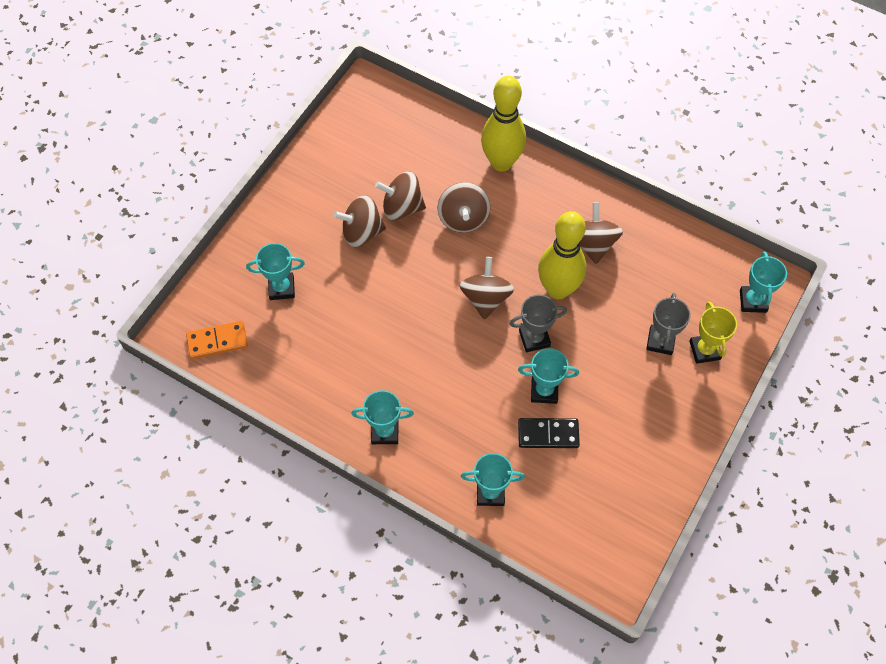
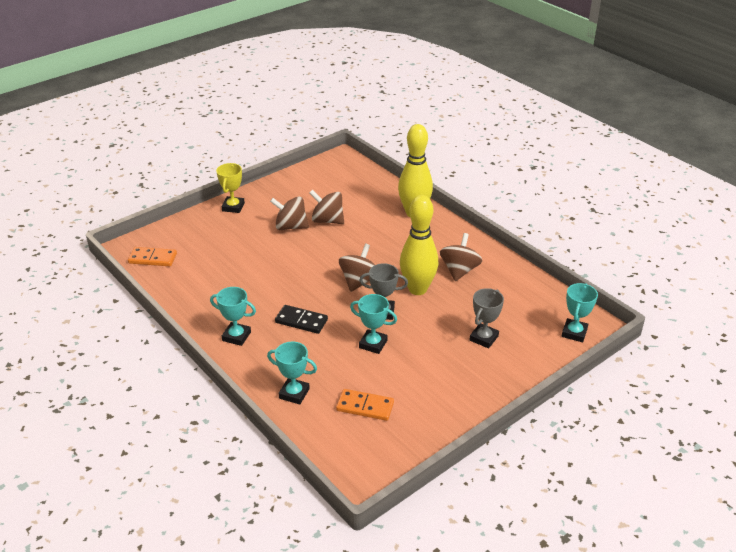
camera: 20 degrees right, 25 degrees down
(281, 288) = (216, 242): turquoise trophy -> none
(463, 218) = (368, 235): brown spinning top -> none
(548, 434) = (361, 370): black domino -> black domino (301, 321)
(574, 484) = (365, 406): none -> orange domino
(704, 350) = (518, 352): yellow trophy -> yellow trophy (233, 207)

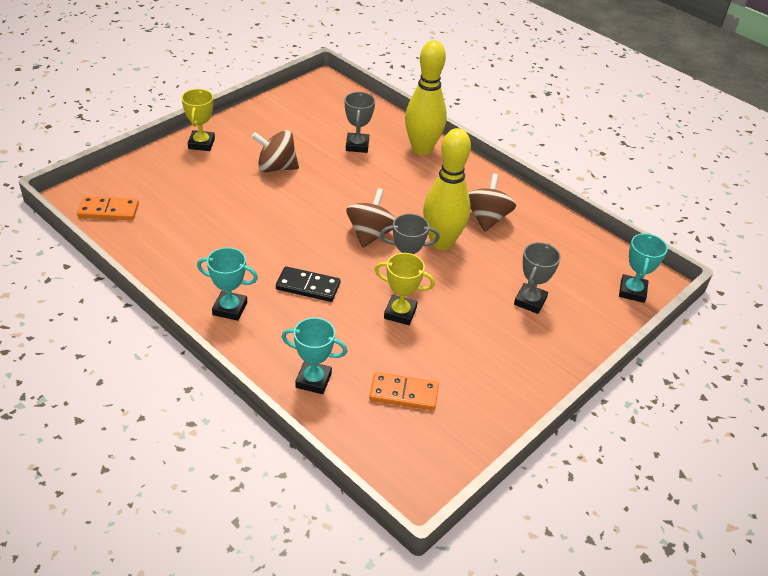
camera: 10 degrees left, 5 degrees up
(327, 220) = (320, 159): brown spinning top -> none
(360, 210) = (357, 145): none -> grey trophy
(373, 344) = (400, 313): turquoise trophy -> yellow trophy

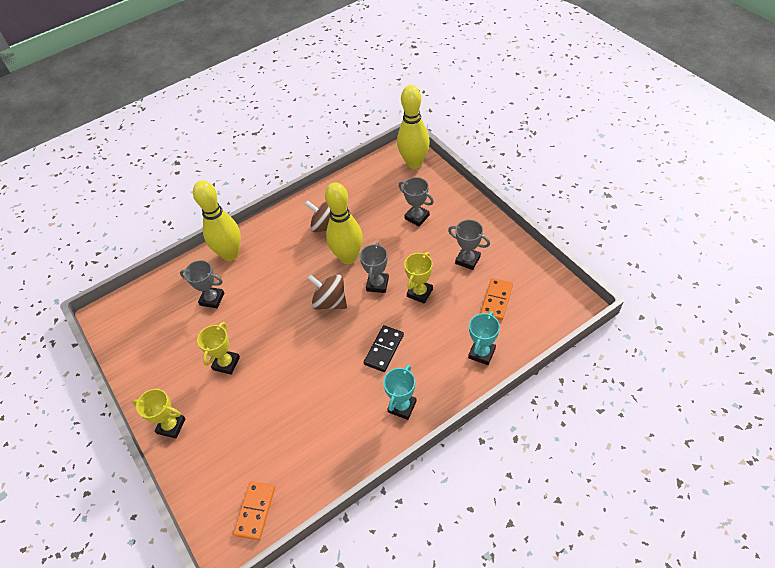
camera: 70 degrees left, 10 degrees up
(276, 167) = (226, 363): brown spinning top -> yellow trophy
(468, 359) = (467, 260): none -> grey trophy
(632, 291) = (414, 163): turquoise trophy -> yellow bowling pin

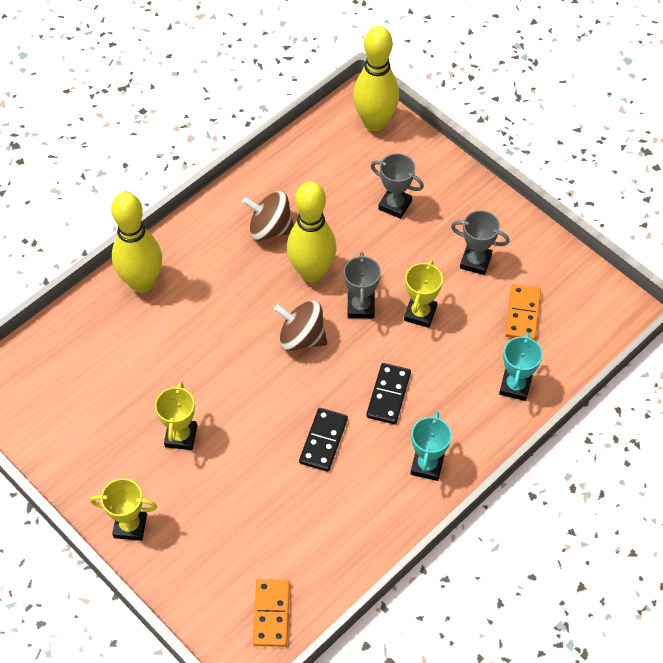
camera: 15 degrees left, 5 degrees up
(212, 299) = (134, 350): grey trophy -> none
(328, 378) = (323, 441): none -> black domino

